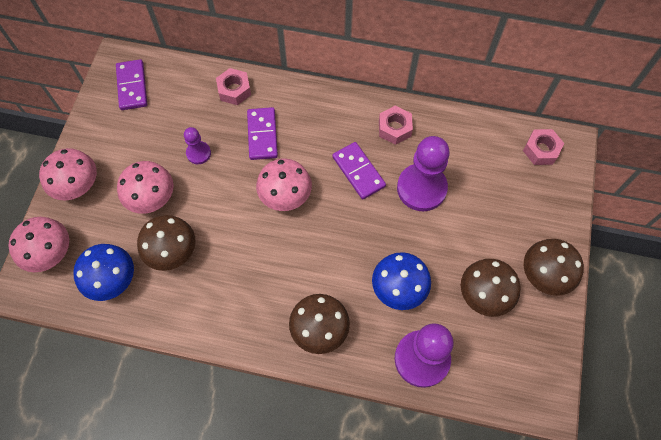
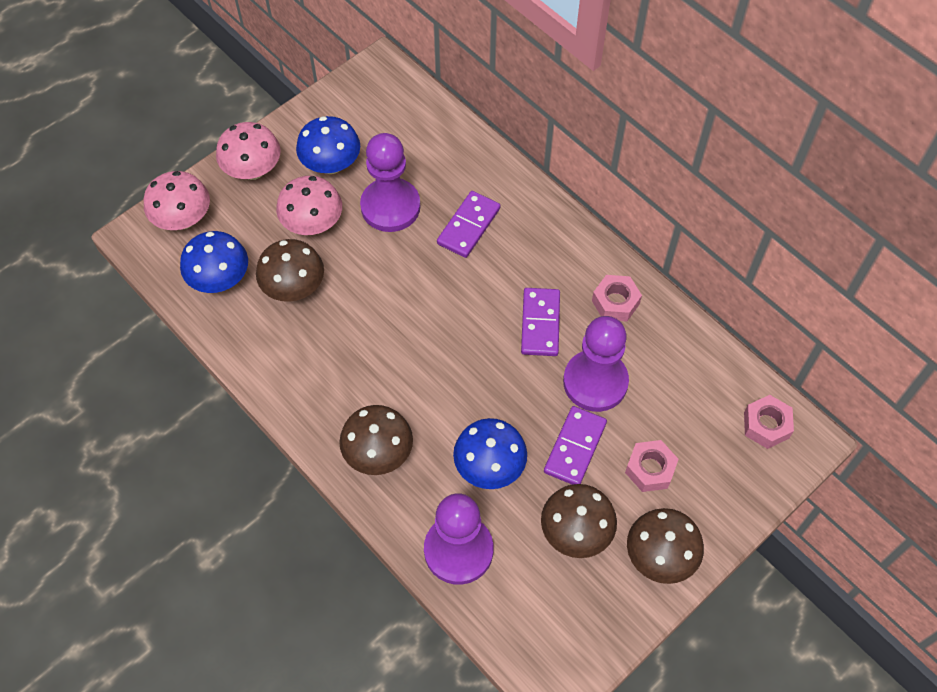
camera: 35 degrees right, 5 degrees down
(132, 86) = (375, 101): purple domino -> purple domino (575, 447)
(133, 148) = (331, 164): none -> blue mushroom
(198, 153) = (390, 207): purple pawn -> purple pawn, size x1.99
(234, 90) = (474, 164): pink nut -> pink nut (650, 469)
(285, 196) = (445, 301): pink mushroom -> none

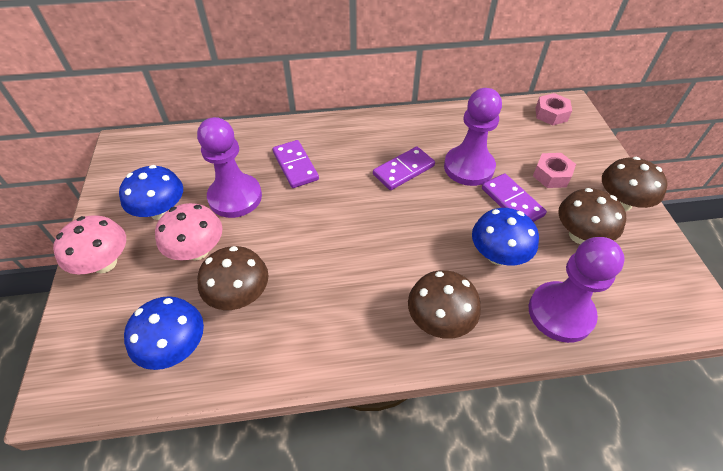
camera: 55 degrees left, 10 degrees down
(183, 219) = (86, 343): pink mushroom -> none
(540, 323) = (403, 170): purple domino -> purple domino turned 75 degrees counterclockwise
(615, 302) = (418, 130): pink nut -> none

